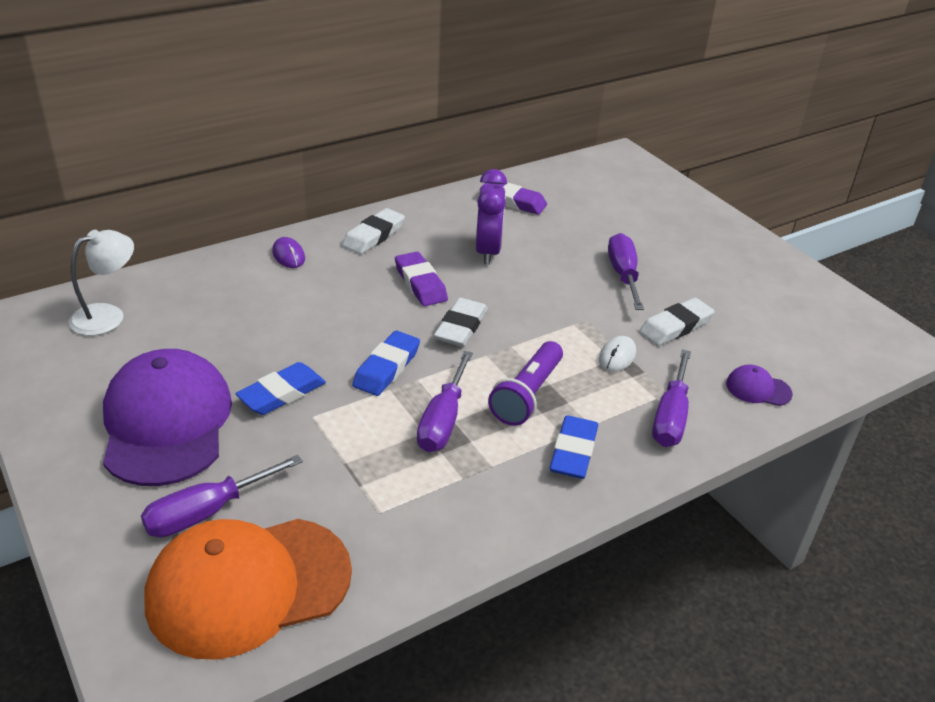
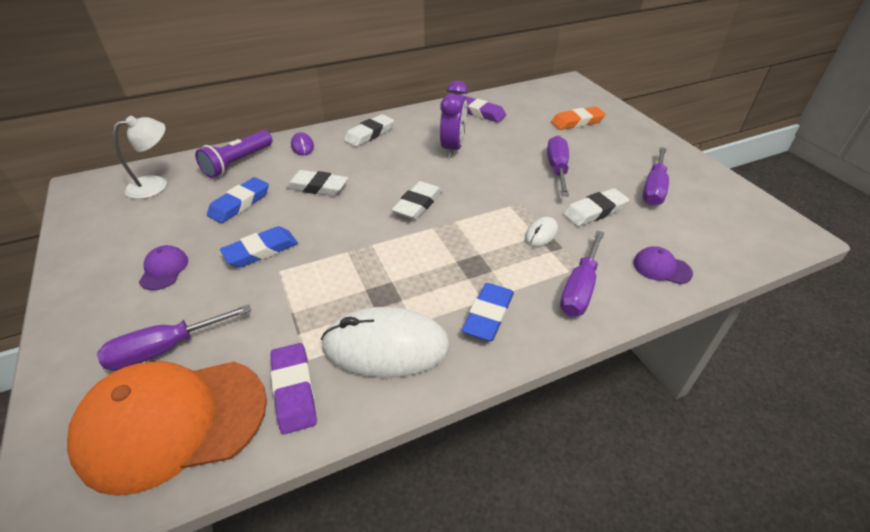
camera: 10 degrees right, 5 degrees up
(166, 423) = (164, 269): purple cap -> purple cap, size x0.41
(327, 310) = (317, 187): none -> white eraser
(387, 368) = (350, 234): blue eraser -> blue eraser (240, 204)
(420, 283) = (395, 170): purple eraser -> purple eraser (294, 390)
(443, 421) = (383, 280): purple screwdriver -> purple screwdriver (653, 189)
(466, 492) = (386, 346): none -> white mouse
(527, 395) = (458, 262): purple flashlight -> purple flashlight (237, 163)
(638, 211) = (577, 122): none -> orange eraser

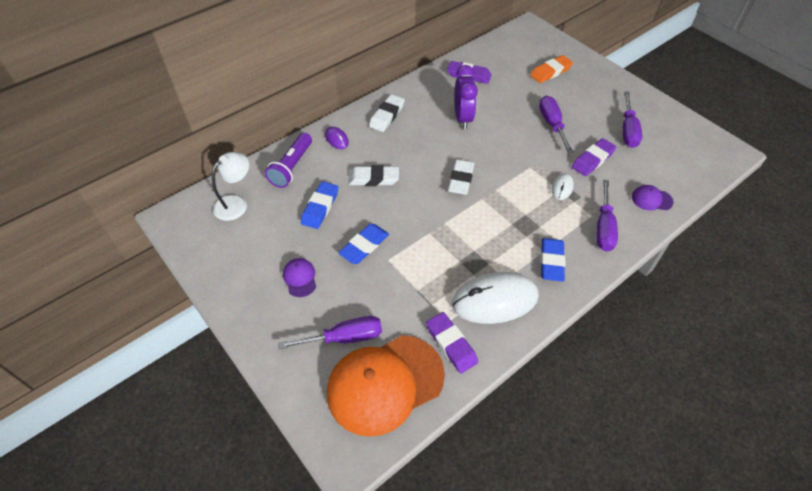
camera: 15 degrees left, 10 degrees up
(165, 349) = (345, 338): purple screwdriver -> purple screwdriver turned 150 degrees counterclockwise
(595, 211) = (593, 160): white eraser -> purple eraser

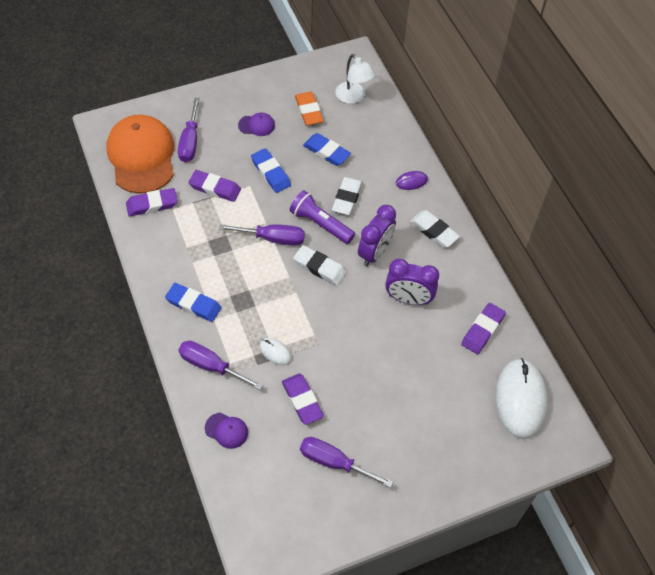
camera: 105 degrees right, 5 degrees up
(291, 167) = (384, 141): purple flashlight -> purple flashlight (320, 224)
(403, 290) = (215, 188): none -> purple eraser
(427, 147) = (375, 253): none -> purple clock
(495, 300) = (176, 247): white mouse -> white mouse (520, 399)
(550, 72) = (465, 424): orange eraser -> orange eraser (308, 111)
(552, 124) = (370, 384): purple screwdriver -> purple screwdriver (273, 238)
(651, 199) = (226, 430): purple cap -> purple cap turned 90 degrees clockwise

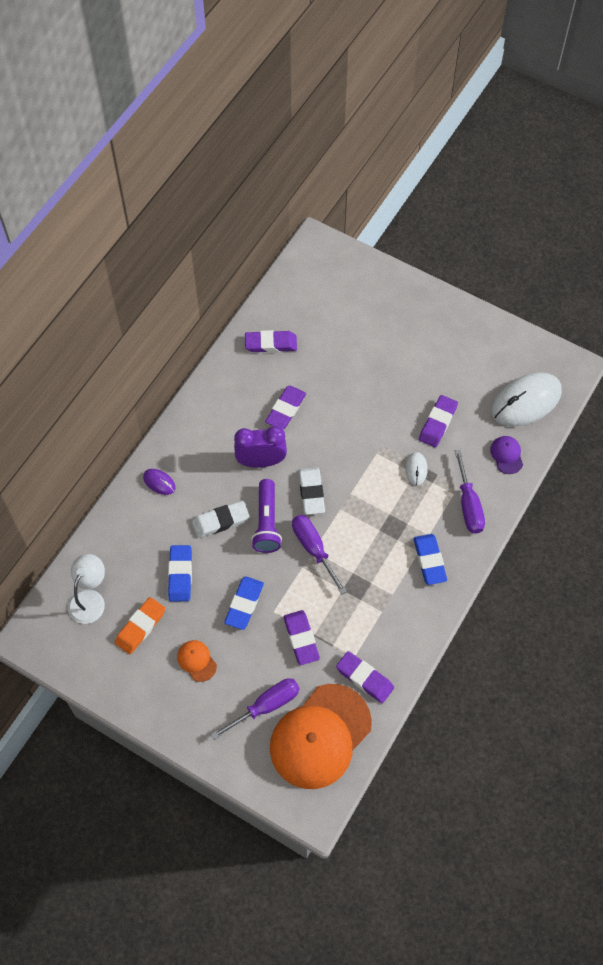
camera: 125 degrees left, 5 degrees up
(256, 125) = (196, 661): purple cap -> orange cap
(334, 462) = (464, 371): purple screwdriver -> none
(408, 299) = (286, 409): purple clock -> purple eraser
(434, 231) = (201, 432): white eraser -> none
(520, 399) = (310, 289): white mouse -> white mouse (526, 401)

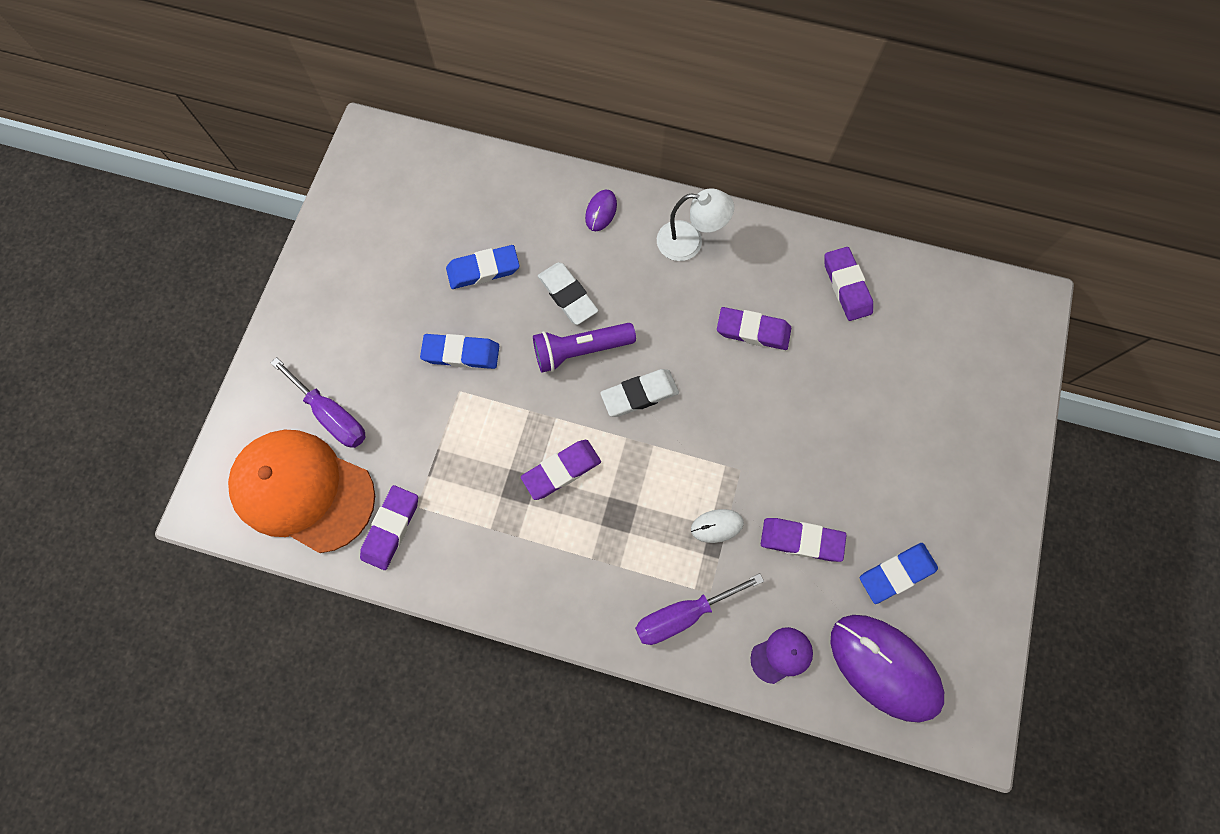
camera: 75 degrees right, 10 degrees up
(90, 599) = (429, 182): white lamp -> white lamp (689, 242)
(140, 627) = (406, 245): orange eraser -> none
(196, 661) = (375, 319): orange cap -> none
(261, 461) = (666, 320): purple clock -> none
(301, 639) = (429, 434): purple eraser -> purple eraser (561, 470)
(313, 549) = (558, 418): purple screwdriver -> none
(429, 561) = (580, 576): blue eraser -> blue eraser (896, 573)
(526, 401) = (884, 667): white mouse -> purple mouse

